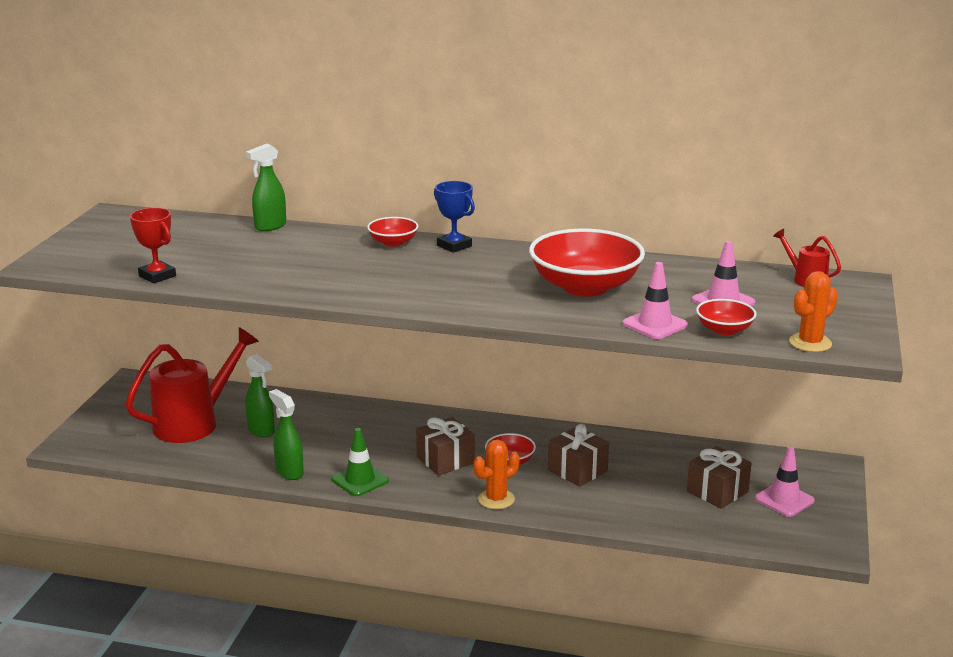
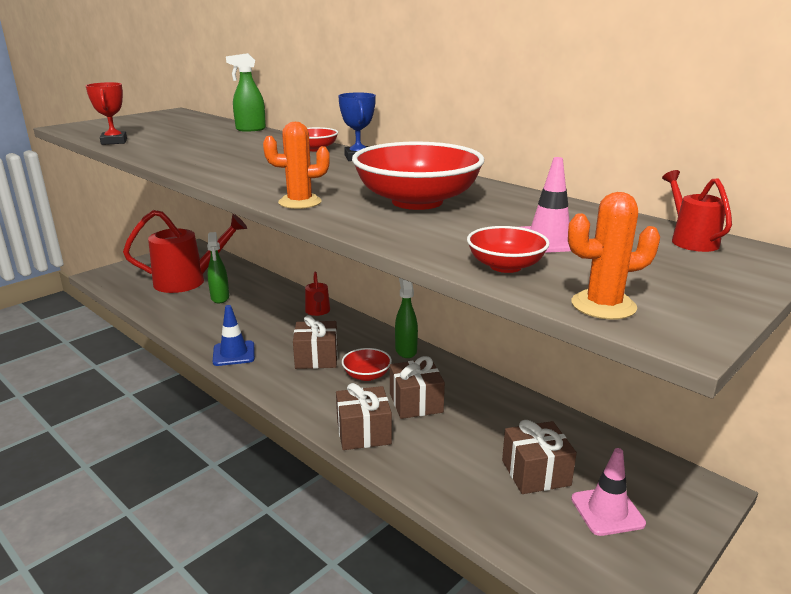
camera: 30 degrees right, 0 degrees up
(289, 472) = (196, 332): green spray bottle -> green spray bottle (406, 350)
(360, 480) = (234, 353): green traffic cone -> blue traffic cone
(388, 416) = (318, 311): none -> red watering can
(496, 499) = (315, 405): orange cactus -> orange cactus (300, 202)
(562, 506) = (363, 433): none -> brown gift
(655, 324) = (431, 244): pink traffic cone -> none

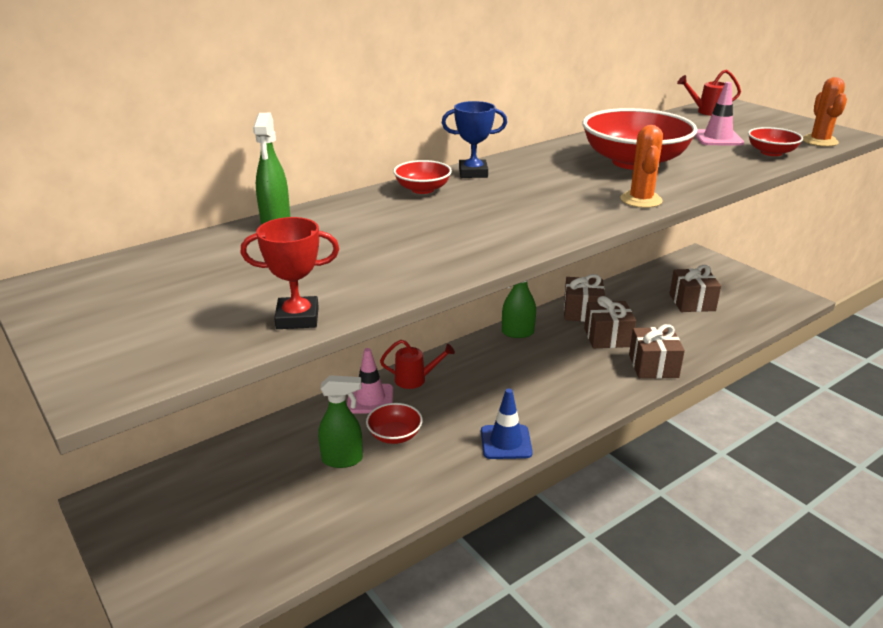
camera: 80 degrees left, 5 degrees up
(188, 281) = (263, 497): red watering can -> none
(316, 358) = (524, 385): brown gift -> brown gift (582, 312)
(367, 375) = (561, 357): red bowl -> red bowl (394, 435)
(607, 511) = (724, 287): pink traffic cone -> pink traffic cone (370, 399)

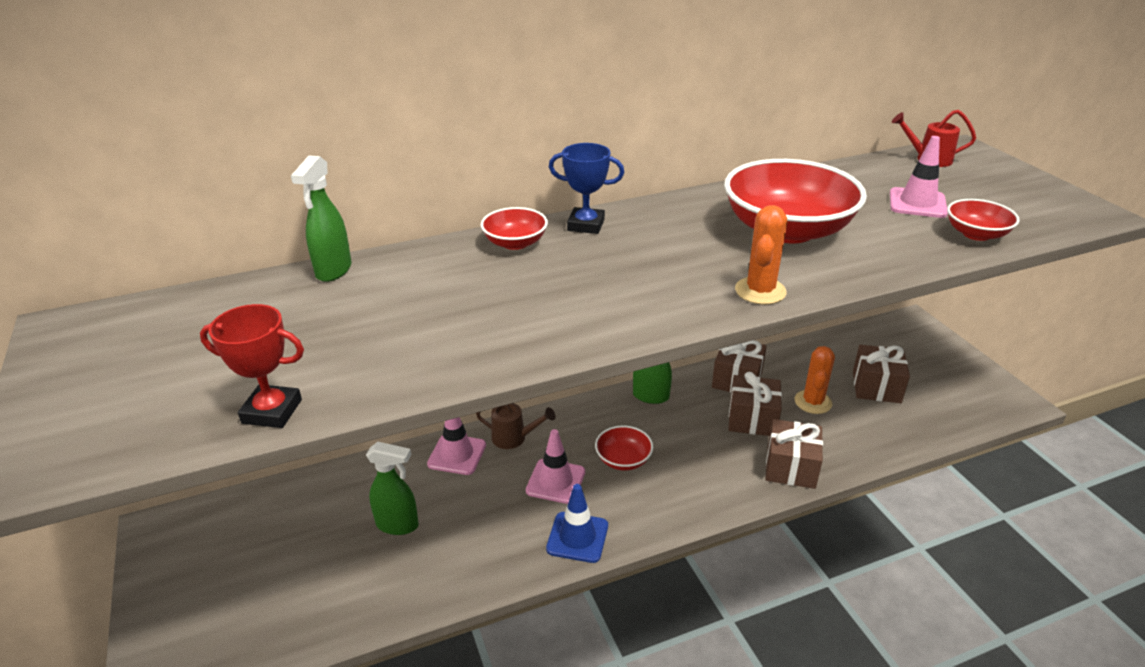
camera: 15 degrees right, 5 degrees up
(394, 435) = (463, 505): red bowl -> red bowl (623, 459)
(415, 379) = (514, 438): red watering can -> brown watering can
(467, 405) = (555, 481): none -> pink traffic cone
(819, 141) = (1055, 222): orange cactus -> orange cactus (813, 402)

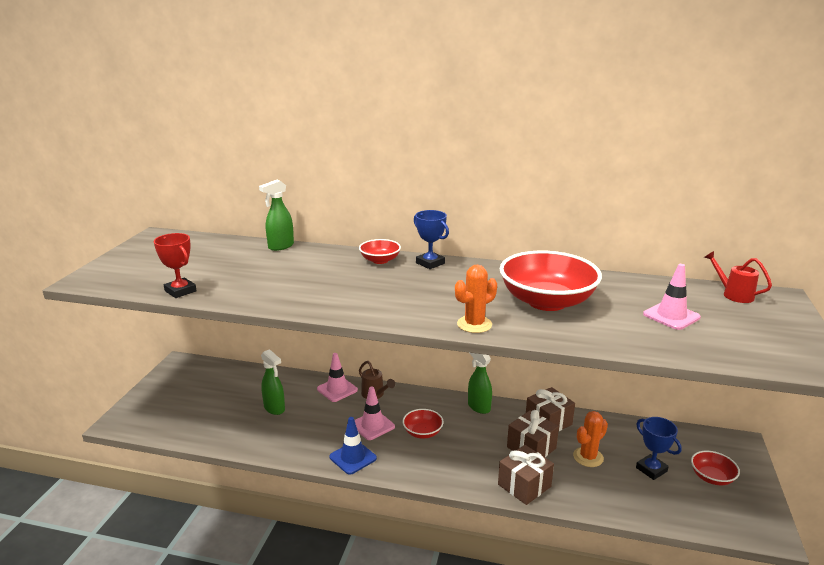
camera: 35 degrees right, 10 degrees down
(876, 387) = (651, 469): brown gift -> blue trophy
(976, 234) = (684, 346): red bowl -> red bowl (712, 477)

